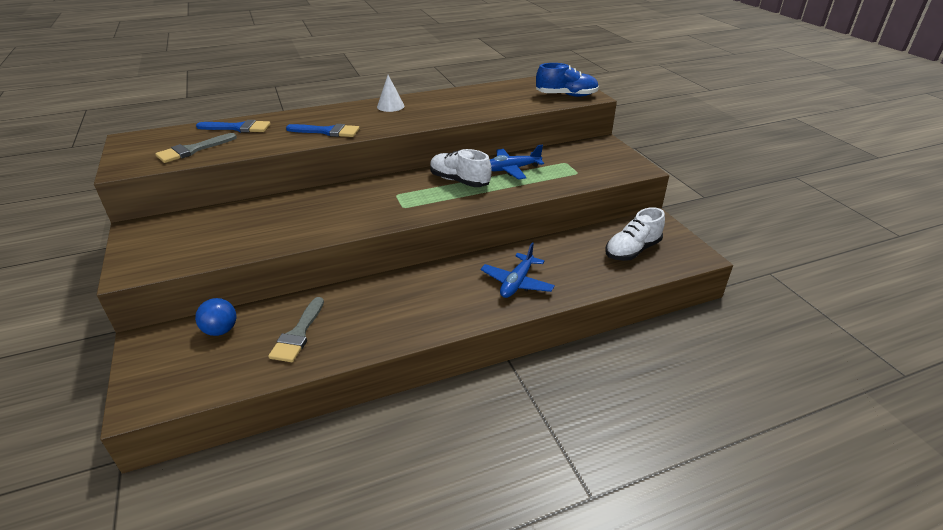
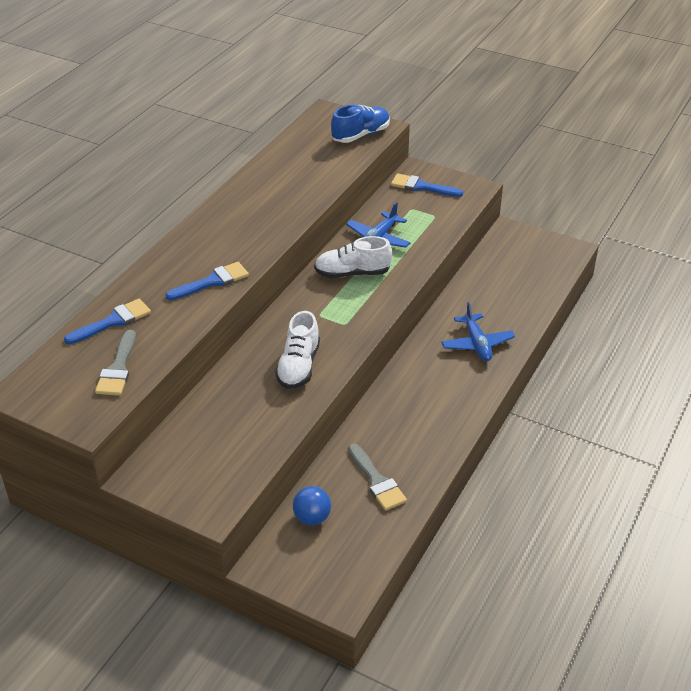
camera: 40 degrees left, 5 degrees up
(390, 106) = (220, 222): white cone -> none
(594, 153) = (421, 187): none -> blue brush
(632, 250) = (523, 269): white shoe -> white shoe (298, 366)

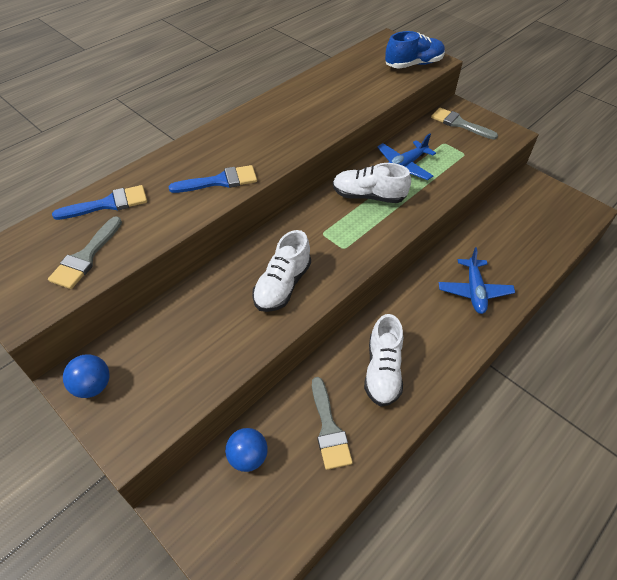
camera: 15 degrees right, 10 degrees up
(159, 479) = (93, 386): none -> blue ball
(411, 427) = (382, 371): none -> white shoe
(421, 187) = (459, 124): blue brush -> grey brush

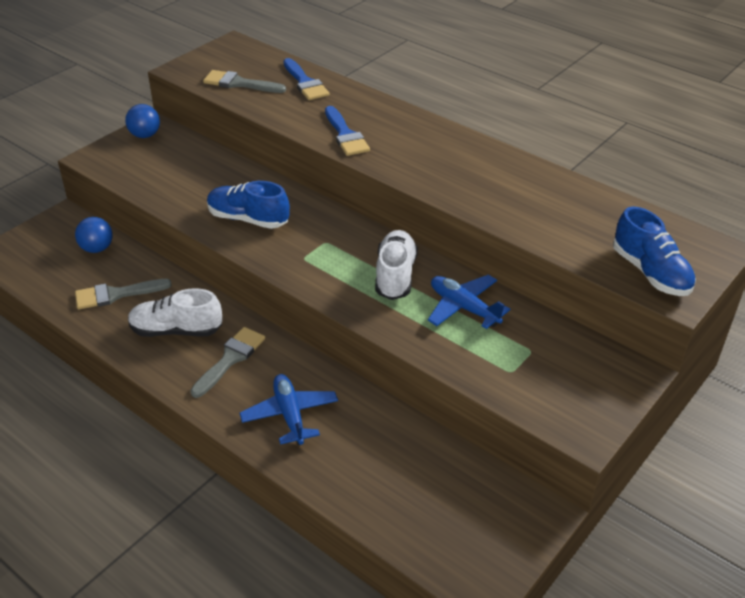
camera: 85 degrees right, 10 degrees down
(282, 285) = (248, 219): white shoe -> blue shoe
(459, 124) = (588, 371): grey brush -> grey brush (230, 359)
(474, 291) = (290, 415): blue plane -> blue plane turned 75 degrees clockwise

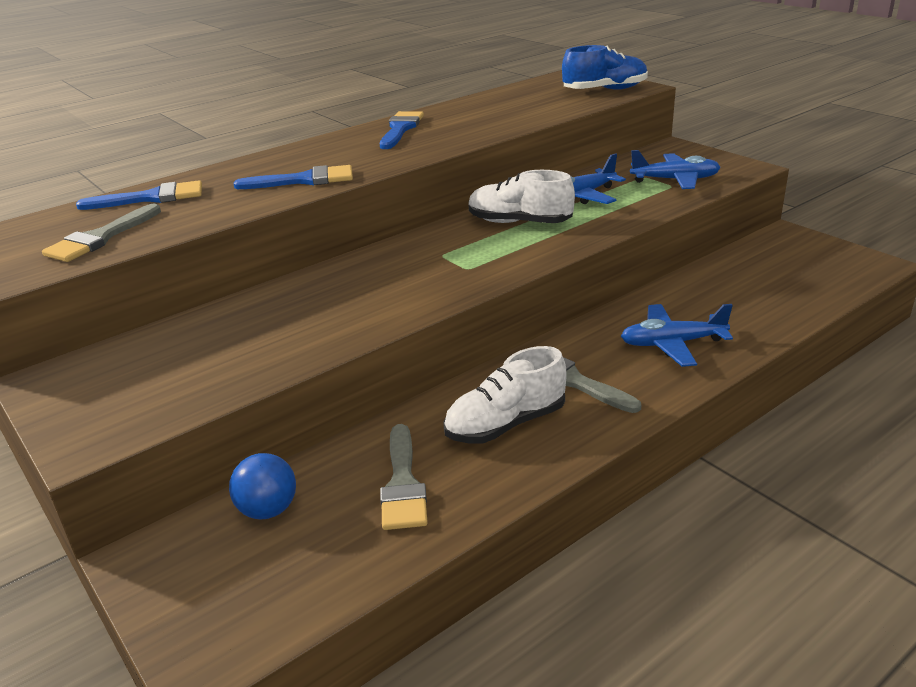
camera: 75 degrees left, 10 degrees down
(145, 135) = (65, 387): blue ball -> none
(176, 330) = (505, 424): white shoe -> white shoe turned 45 degrees clockwise
(248, 219) = (367, 301): blue shoe -> none
(477, 159) = (400, 129): none -> blue brush
(527, 374) = (675, 180): none -> blue plane

